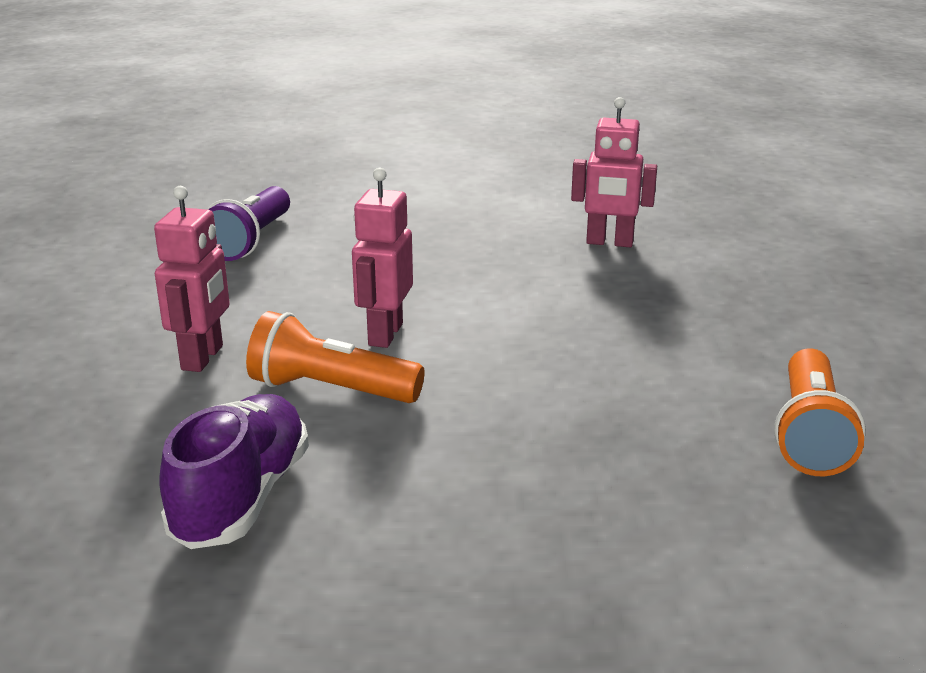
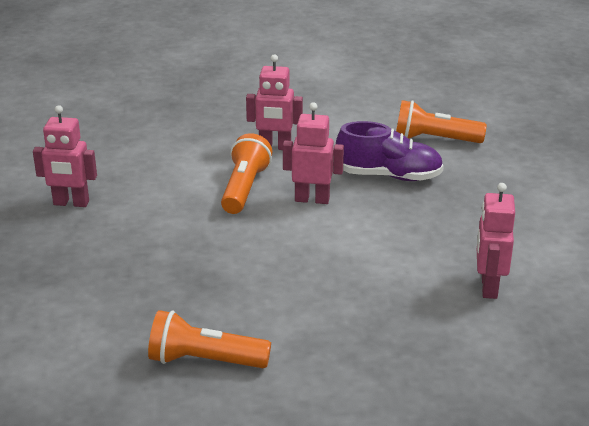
camera: 85 degrees right, 5 degrees up
(242, 498) = (145, 176): purple shoe -> purple shoe (389, 176)
(251, 241) = (434, 139): purple flashlight -> orange flashlight
(317, 600) = (71, 203): none -> pink robot

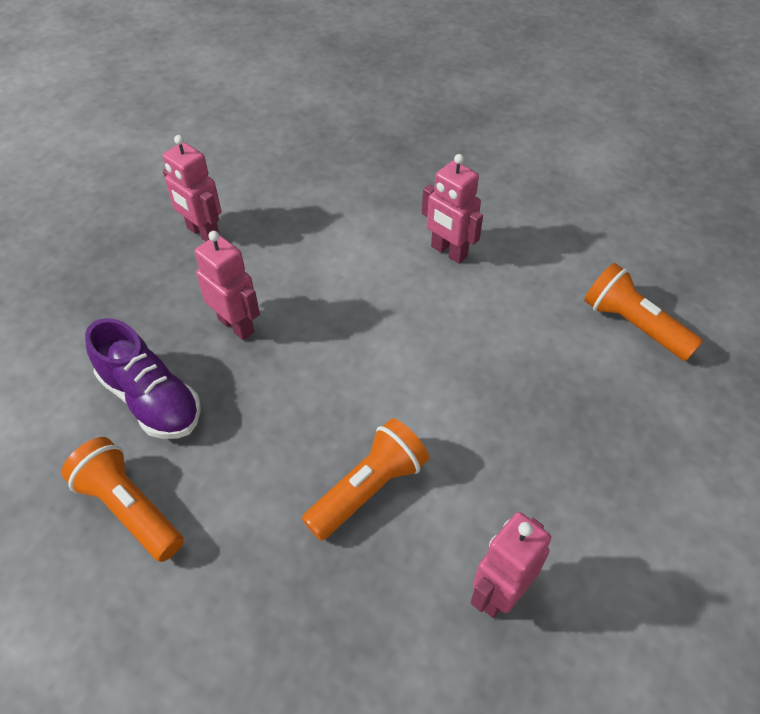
camera: 35 degrees right, 20 degrees up
(244, 188) = (369, 294): orange flashlight -> orange flashlight (368, 489)
(312, 199) = (422, 345): pink robot -> pink robot (236, 325)
(389, 176) = (533, 354): purple shoe -> purple shoe (151, 399)

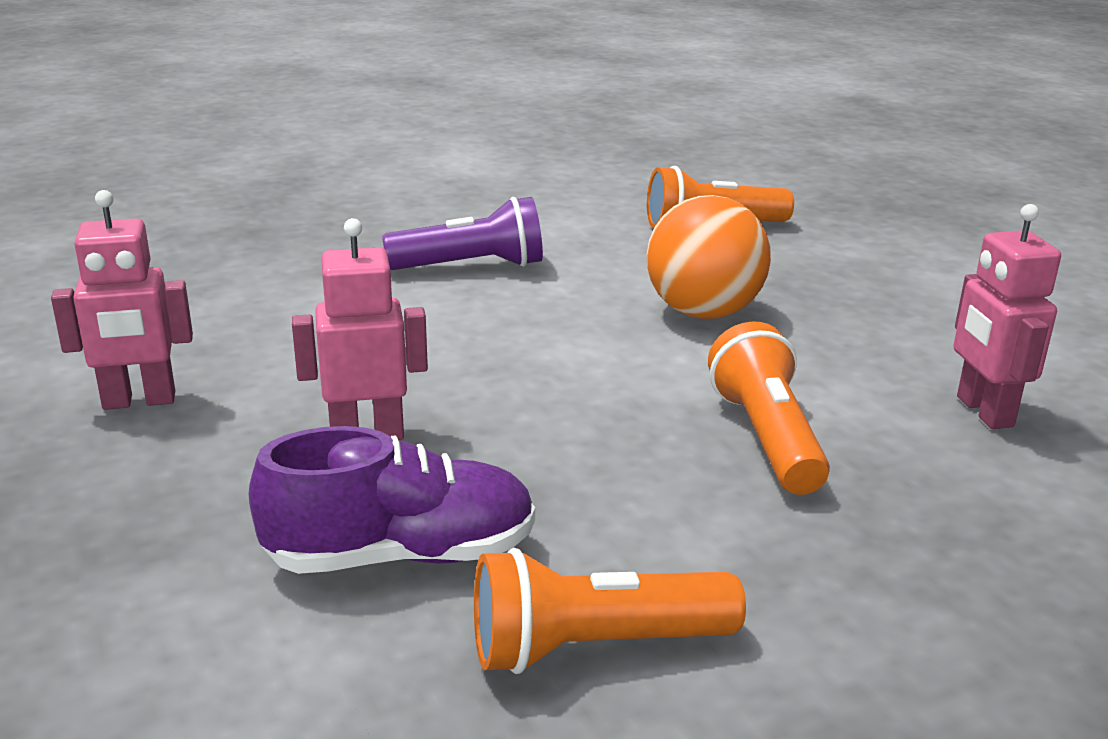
camera: 55 degrees left, 25 degrees down
(448, 252) = (471, 266): pink robot -> purple flashlight
(497, 385) = (703, 312): none -> orange ball

